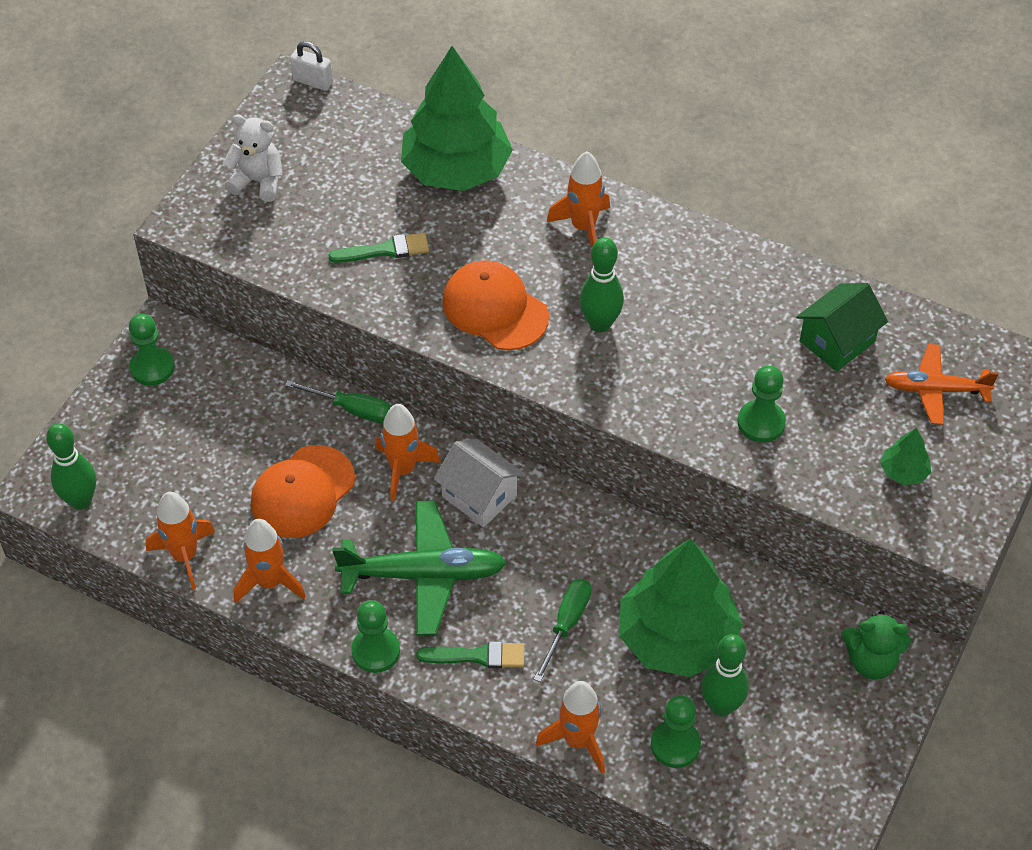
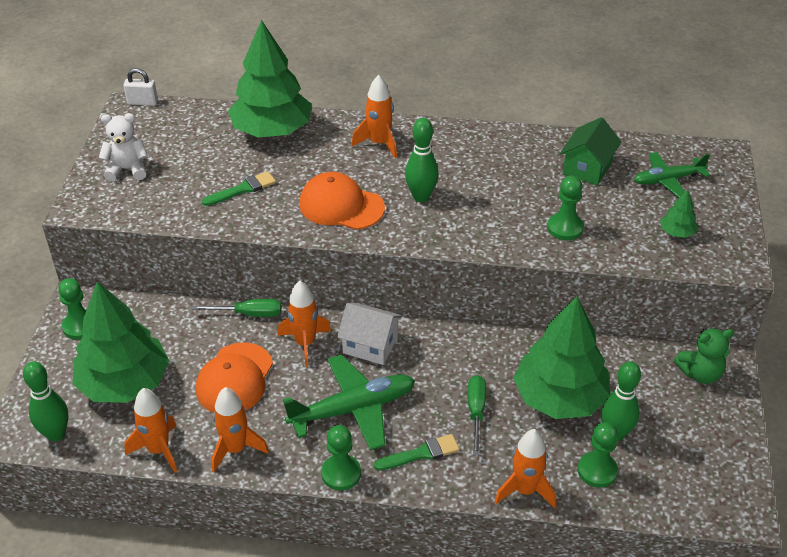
camera: 20 degrees left, 10 degrees down
(176, 459) = (124, 383): none -> green tree
(936, 390) = (668, 180): orange plane -> green plane

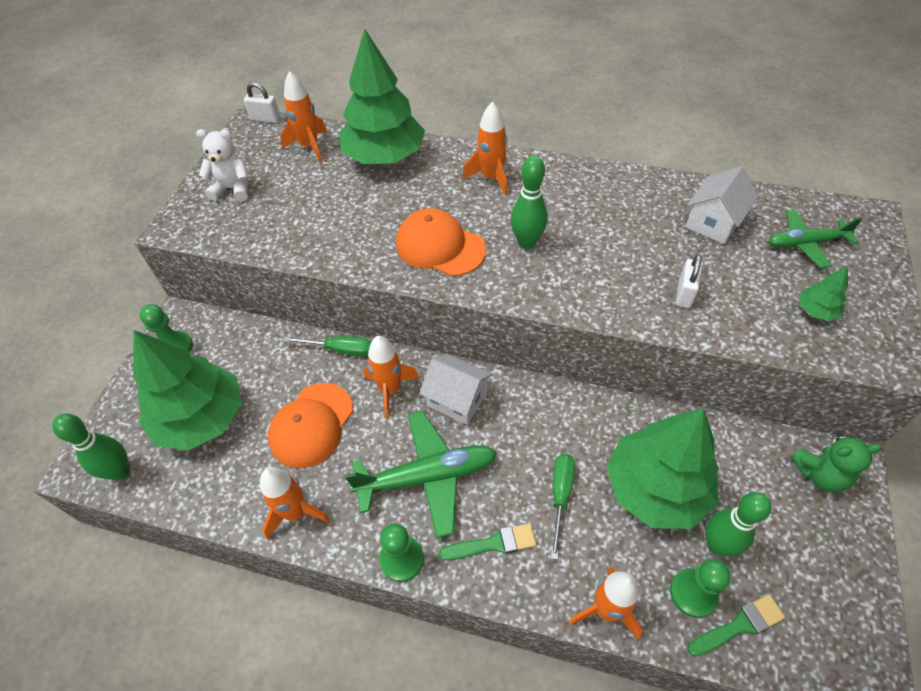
camera: 10 degrees right, 10 degrees up
(158, 450) = (217, 504): orange rocket -> orange rocket (309, 146)
(242, 189) = (342, 219): green brush -> green brush (739, 625)
(565, 228) = (684, 294): green pawn -> white padlock
(587, 168) = (713, 222): green house -> white house

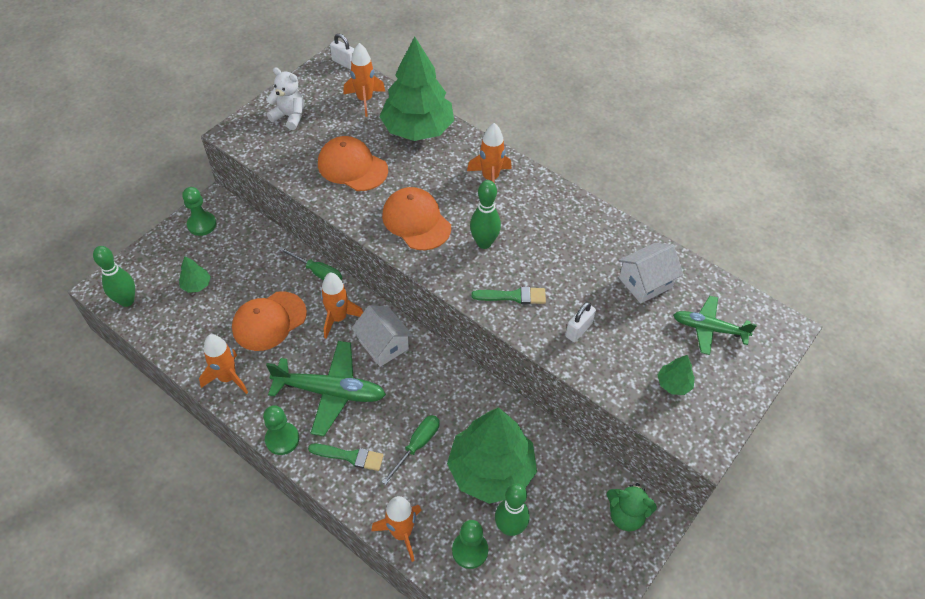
camera: 20 degrees right, 0 degrees up
(201, 418) = (196, 285): green tree -> green tree, size x0.41
(334, 216) = (352, 167): none -> orange cap
(739, 625) = (488, 585): green brush -> green brush (513, 296)

